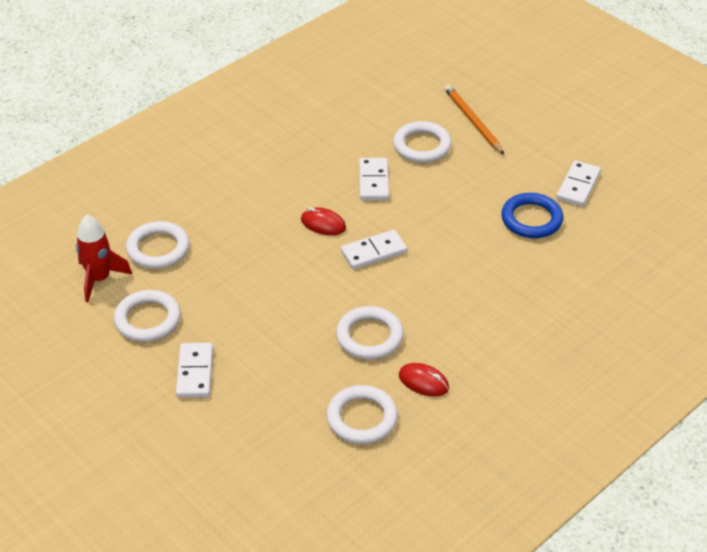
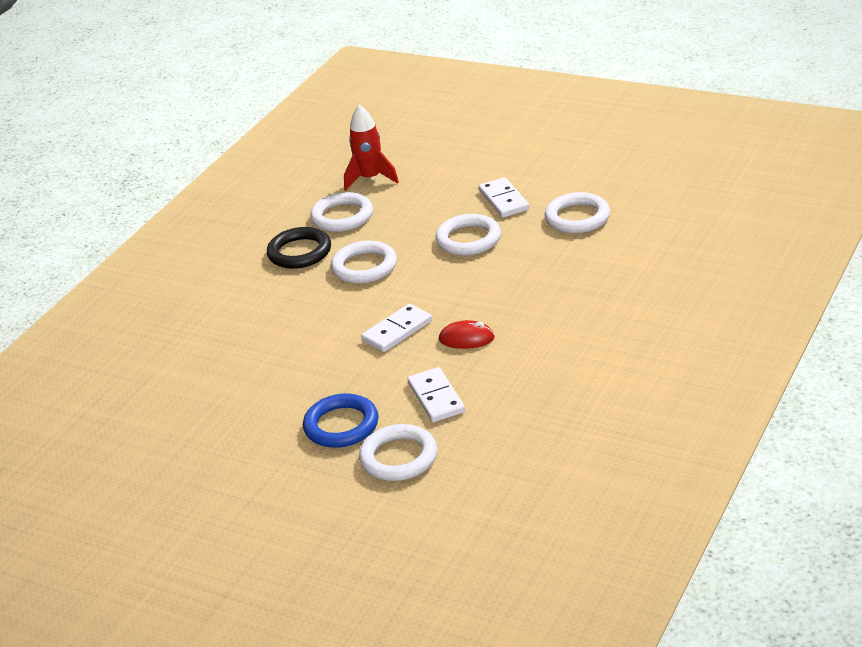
camera: 165 degrees right, 10 degrees down
(99, 279) = (652, 229): red rocket -> red rocket (370, 179)
(158, 249) = (620, 266): white ring -> white ring (468, 239)
(423, 382) = (299, 252): red mouse -> black ring
(472, 121) = (346, 512): orange pencil -> none
(531, 219) = (234, 415): blue ring -> blue ring (341, 425)
(578, 186) = (186, 470): white domino -> none

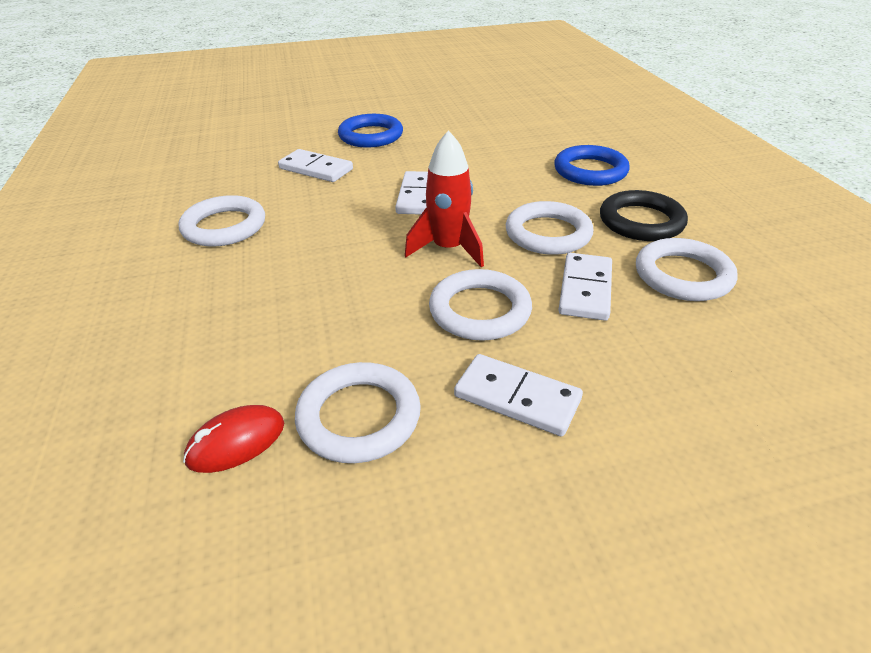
camera: 135 degrees right, 5 degrees up
(251, 303) = (590, 171): none -> blue ring
(370, 179) = (767, 345): red rocket -> red rocket (448, 249)
(399, 457) = (302, 135): white ring -> white ring (224, 226)
(401, 229) = (585, 289): none -> white domino
(466, 338) = (341, 213): red mouse -> red mouse (236, 442)

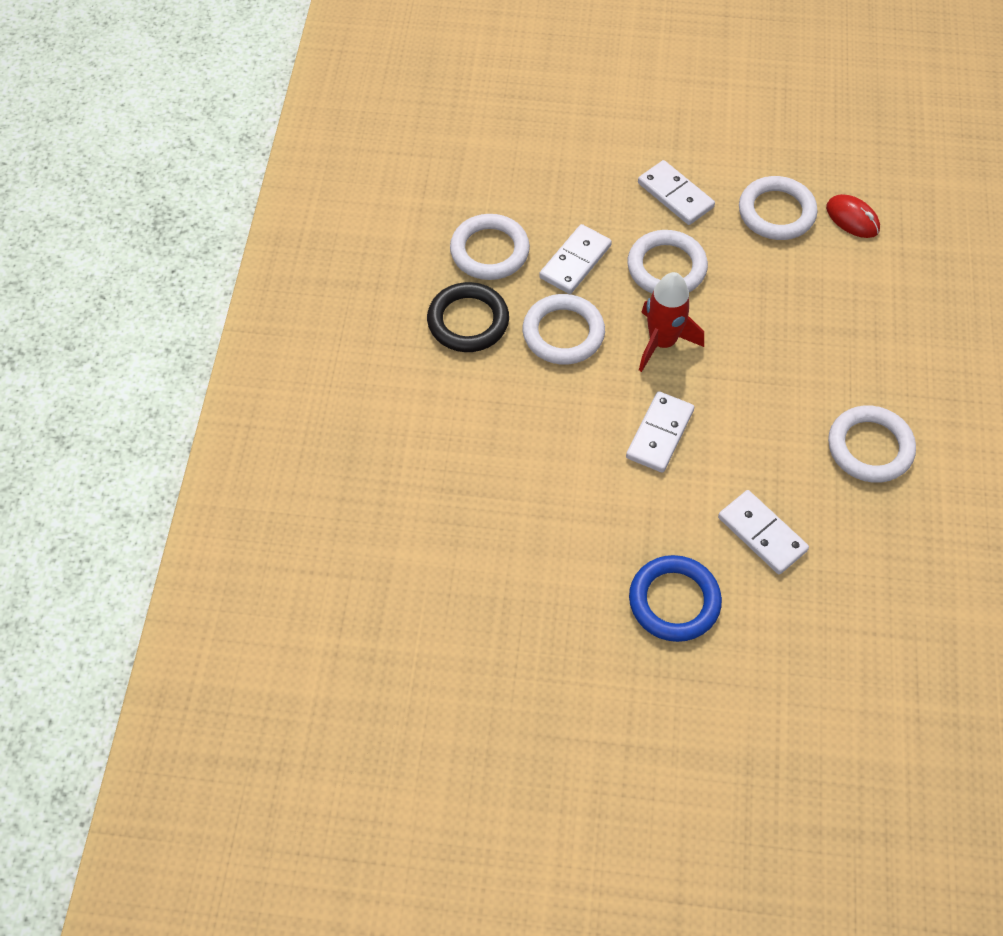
camera: 160 degrees left, 20 degrees up
(236, 442) = (852, 218): red mouse -> red mouse turned 60 degrees clockwise
(590, 171) = (452, 418): blue ring -> none

